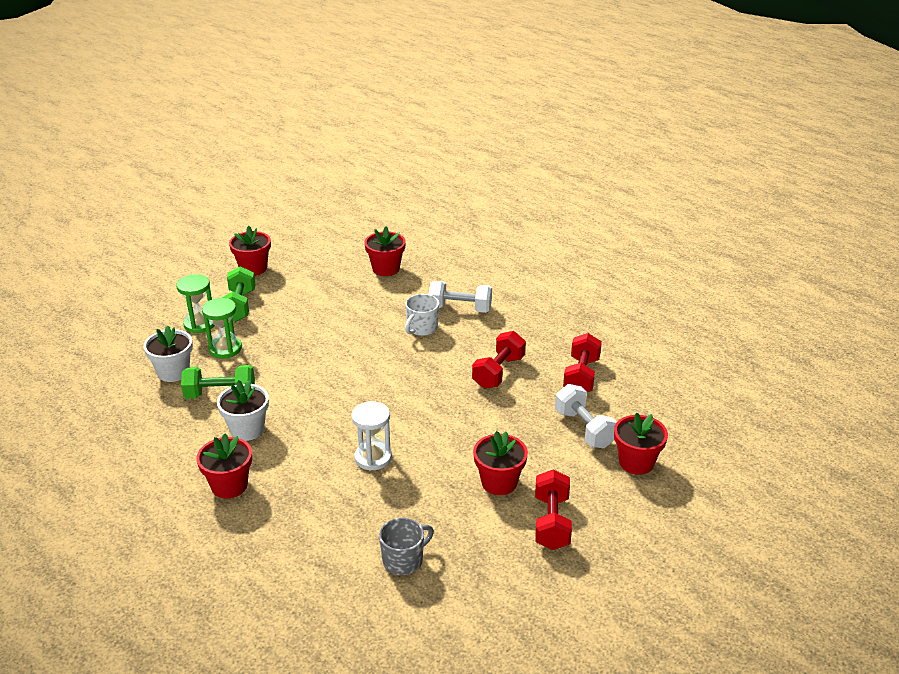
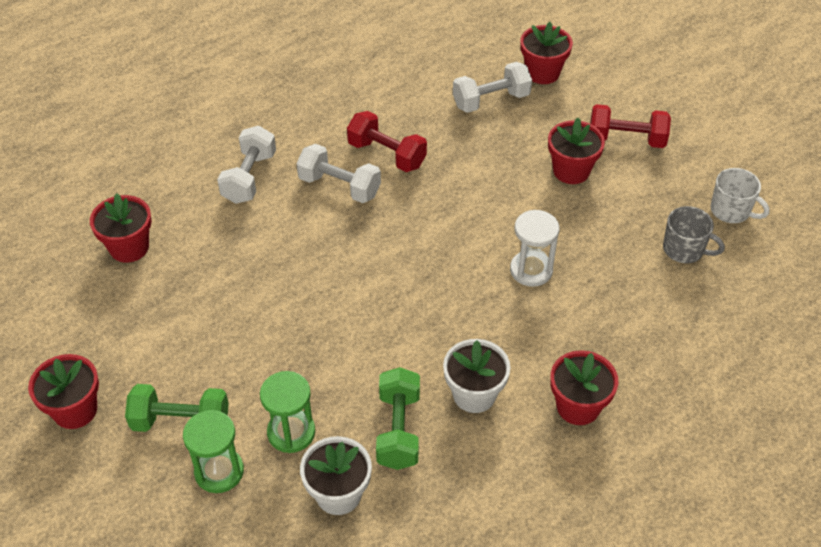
camera: 85 degrees left, 15 degrees up
(403, 560) = (684, 249): grey mug -> grey mug turned 150 degrees clockwise
(422, 328) = (284, 216): white mug -> white mug (731, 211)
(457, 351) = (339, 186): none -> white dumbbell
(581, 376) = (403, 91): red dumbbell -> none

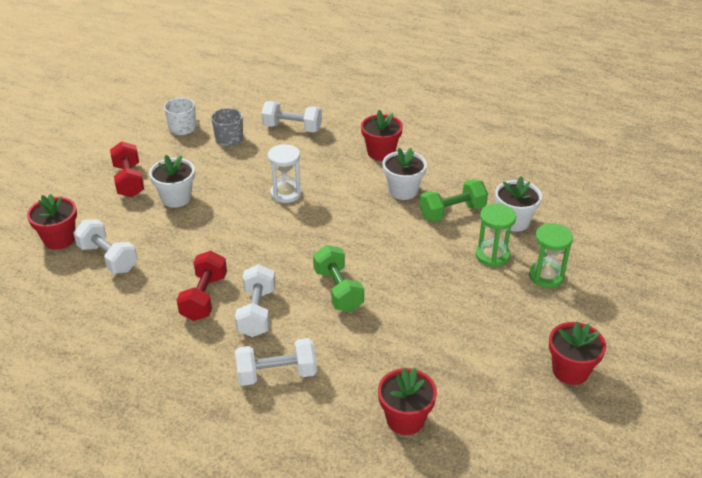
camera: 115 degrees left, 10 degrees down
(181, 422) = (530, 309): green dumbbell -> green dumbbell (338, 290)
(571, 171) = (176, 198): red flower pot -> white flower pot
(686, 325) = (292, 128): none -> white dumbbell

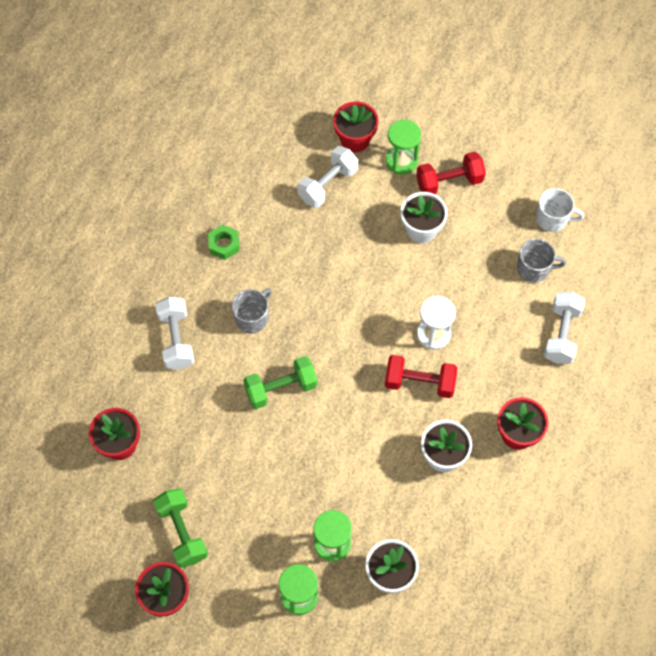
camera: 90 degrees right, 25 degrees up
(96, 209) = (401, 161): none -> green hourglass
(162, 337) = (224, 244): none -> green nut
(204, 297) = (273, 272): red dumbbell -> red dumbbell (419, 382)
(257, 312) = (252, 318): white dumbbell -> grey mug
(452, 212) = (405, 507): green dumbbell -> green dumbbell (182, 532)

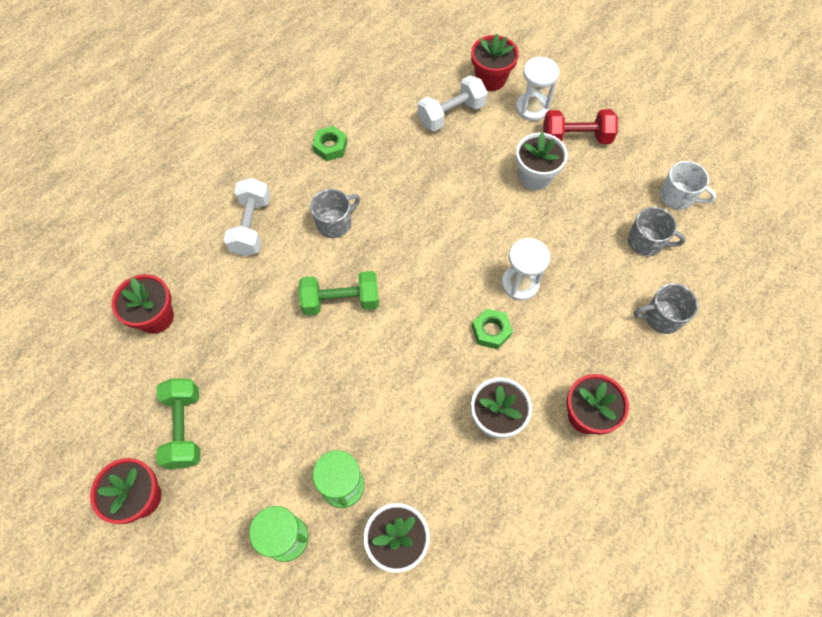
camera: 15 degrees right, 0 degrees up
(401, 161) = (532, 108): green hourglass -> white hourglass
(419, 382) = (491, 331): red dumbbell -> green nut
(561, 334) = (661, 317): white dumbbell -> grey mug

